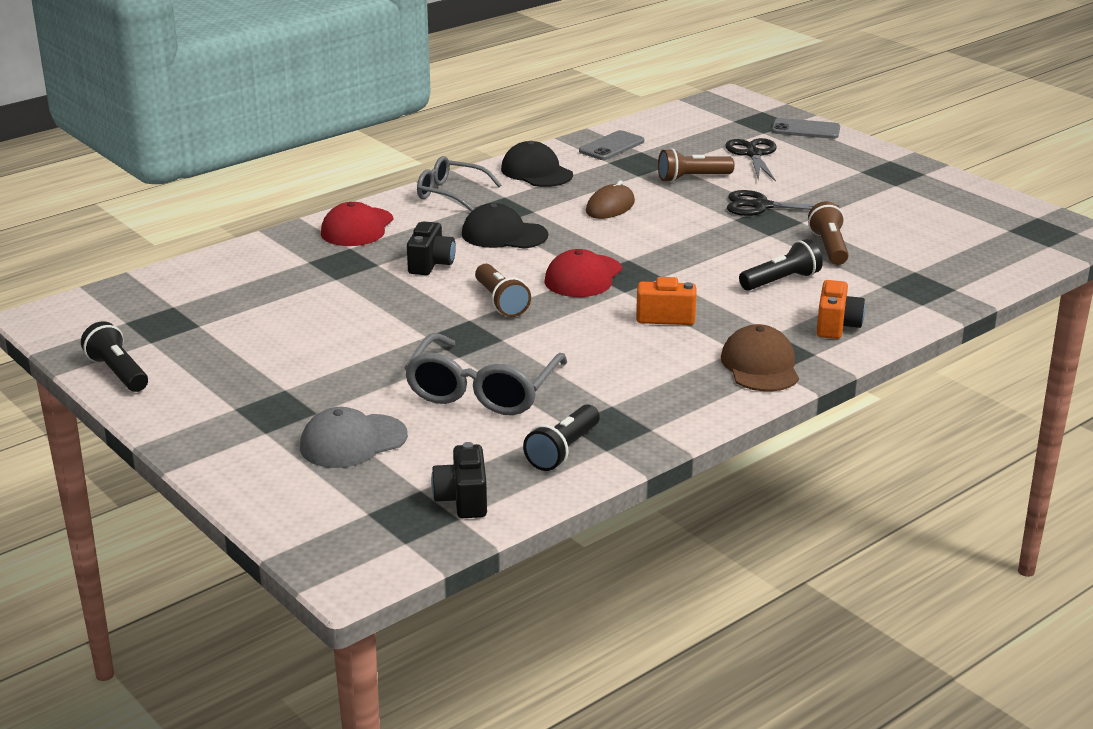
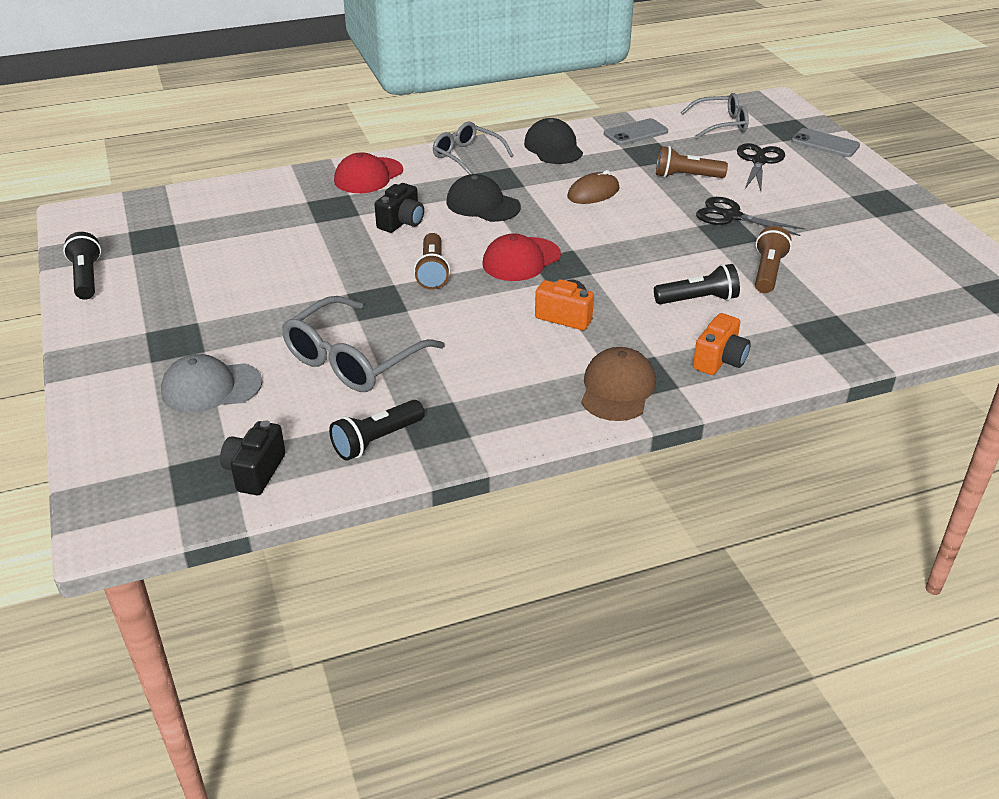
camera: 20 degrees right, 10 degrees up
(692, 127) = (721, 124): none -> grey glasses

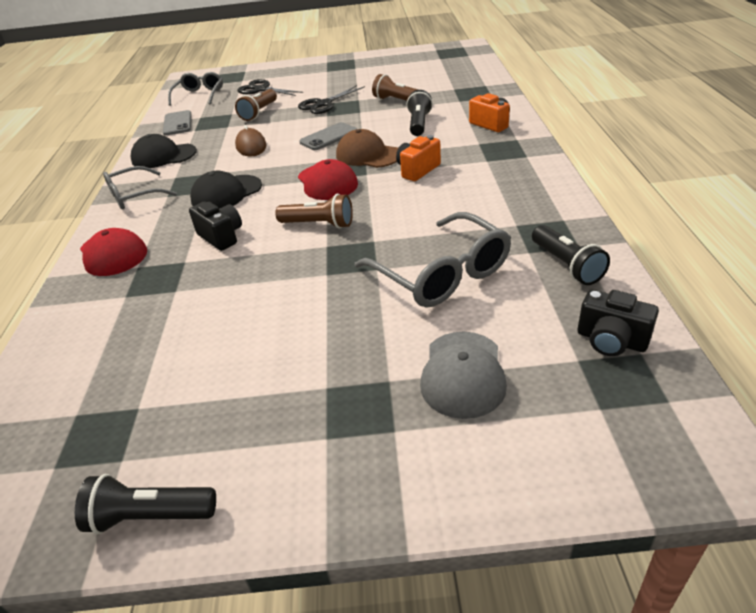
camera: 70 degrees left, 0 degrees up
(617, 389) = (515, 159): brown cap -> brown cap (368, 155)
(825, 144) = (259, 70): grey phone -> grey phone (329, 137)

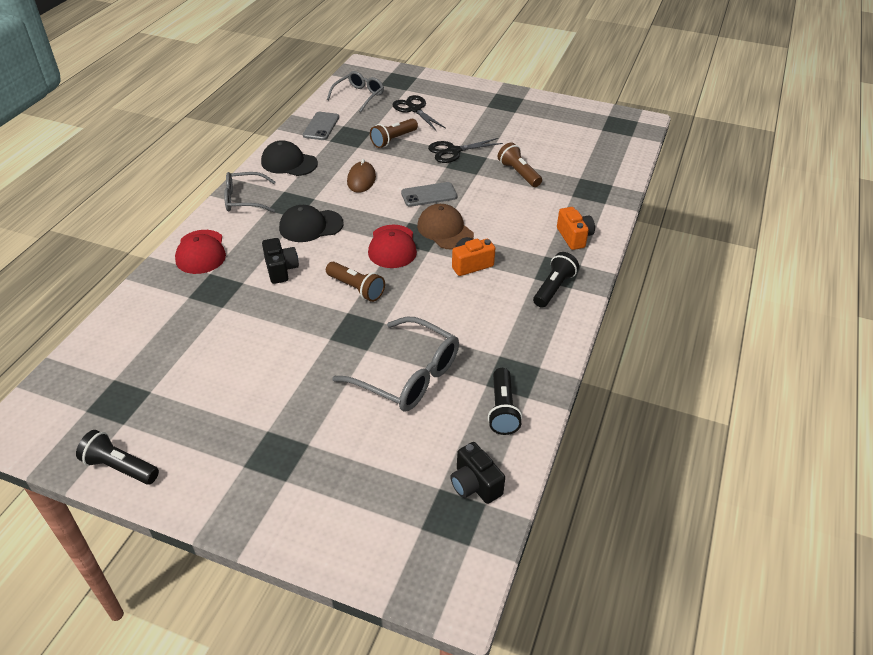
camera: 20 degrees right, 5 degrees up
(419, 124) = (514, 210): black flashlight -> black flashlight (553, 288)
(441, 274) = (408, 375): grey glasses -> grey glasses turned 45 degrees counterclockwise
(463, 374) = (357, 462): grey cap -> none

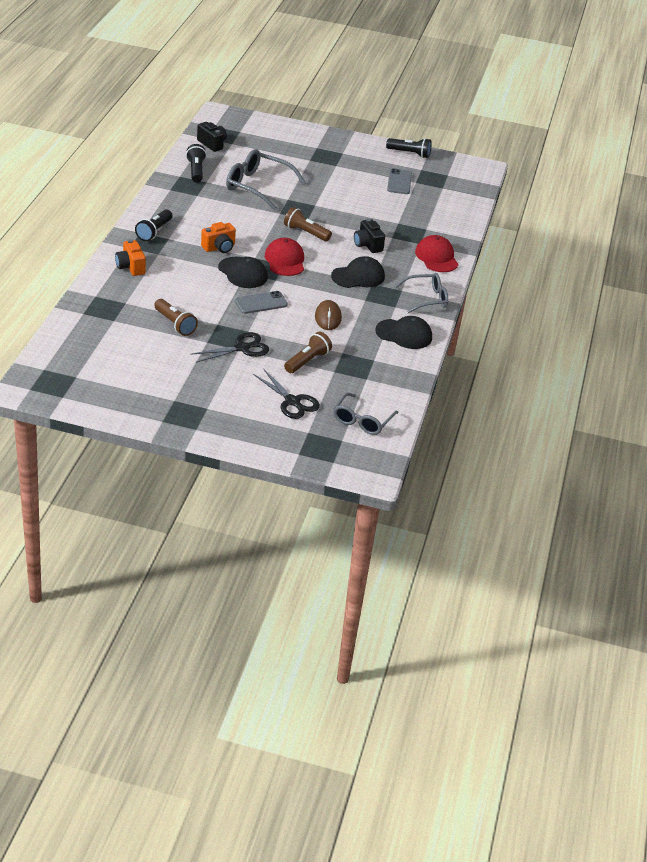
camera: 170 degrees right, 5 degrees down
(321, 126) = (389, 377): grey phone -> grey phone (399, 182)
(445, 230) = (243, 273): brown cap -> black cap

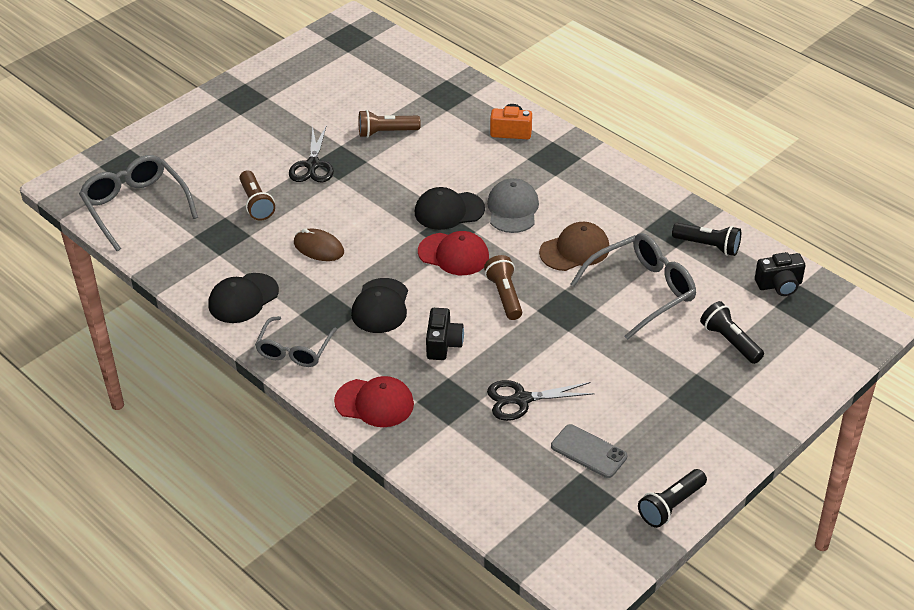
camera: 125 degrees right, 5 degrees up
(154, 232) = (575, 168): black flashlight -> black flashlight (730, 341)
(219, 247) = (512, 209): orange camera -> grey cap
(240, 216) = (575, 250): none -> brown cap
(261, 303) = (381, 205): grey phone -> none
(292, 402) = (203, 170): black scissors -> black scissors (521, 399)
(305, 233) = (505, 295): brown flashlight -> brown flashlight turned 75 degrees counterclockwise
(362, 421) = (135, 207): grey glasses -> grey glasses, size x1.52
(367, 245) = (443, 344): black camera -> black camera turned 90 degrees clockwise

